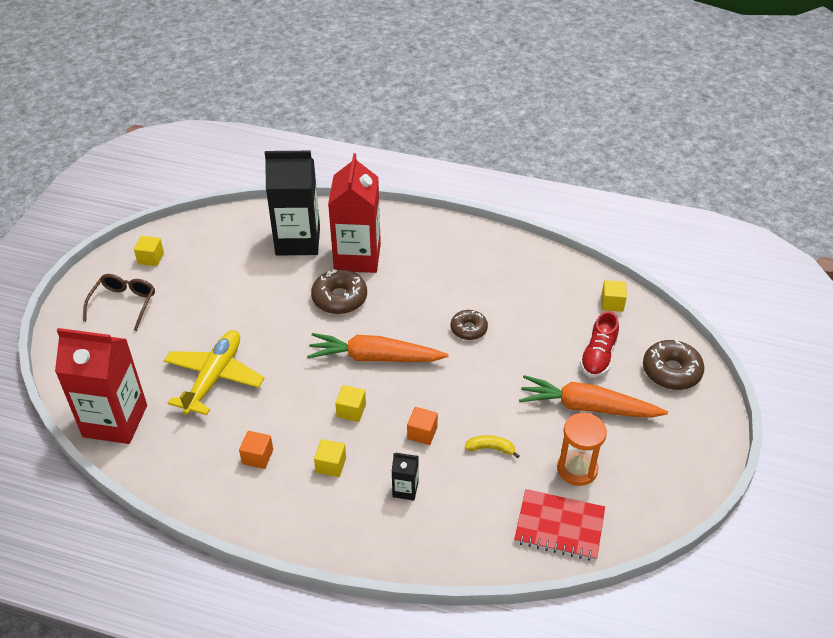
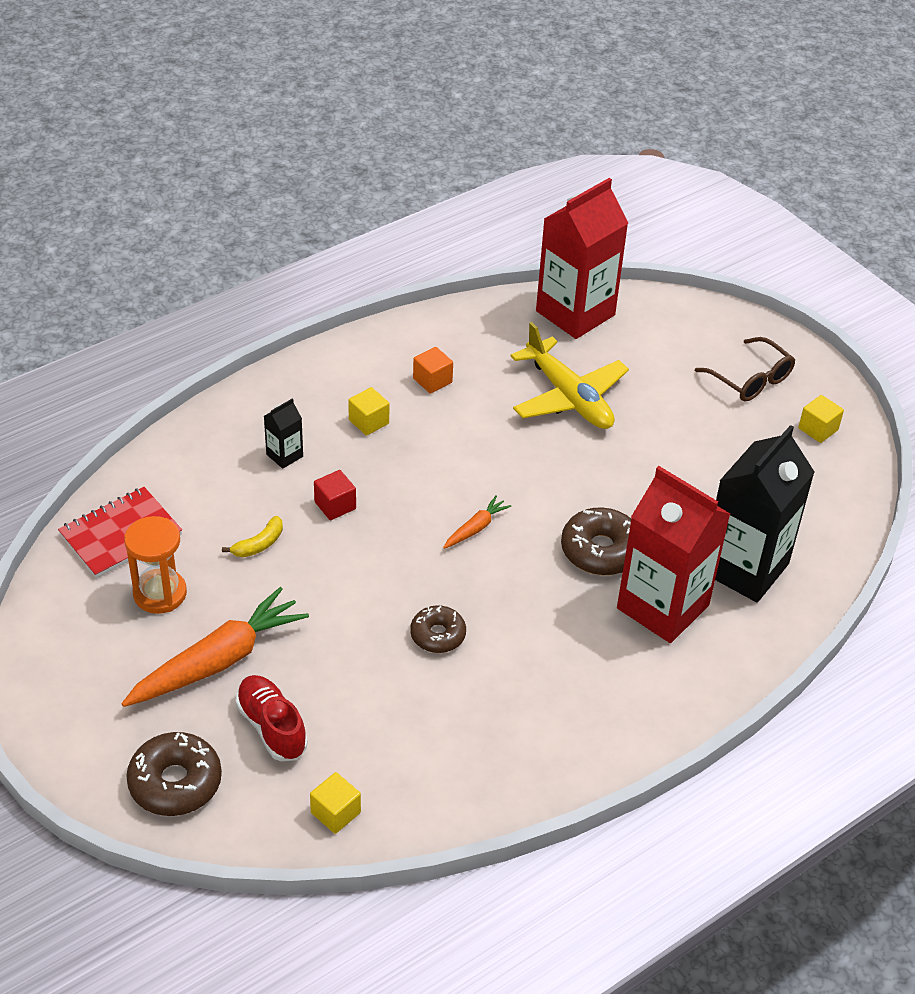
camera: 125 degrees right, 0 degrees up
(351, 411) = (420, 470): yellow cube -> none
(374, 357) = (476, 528): orange carrot -> orange carrot, size x0.46
(422, 433) = (335, 505): orange cube -> red cube

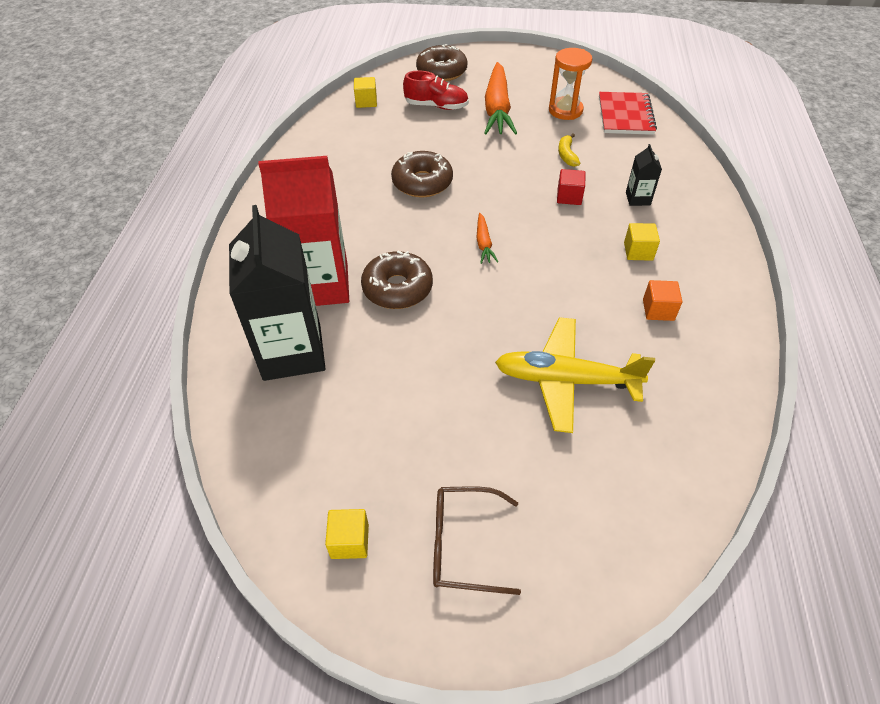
camera: 135 degrees right, 5 degrees up
(438, 635) = (422, 182): brown donut -> brown donut, size x1.54
(575, 313) = (680, 470): red carton -> none

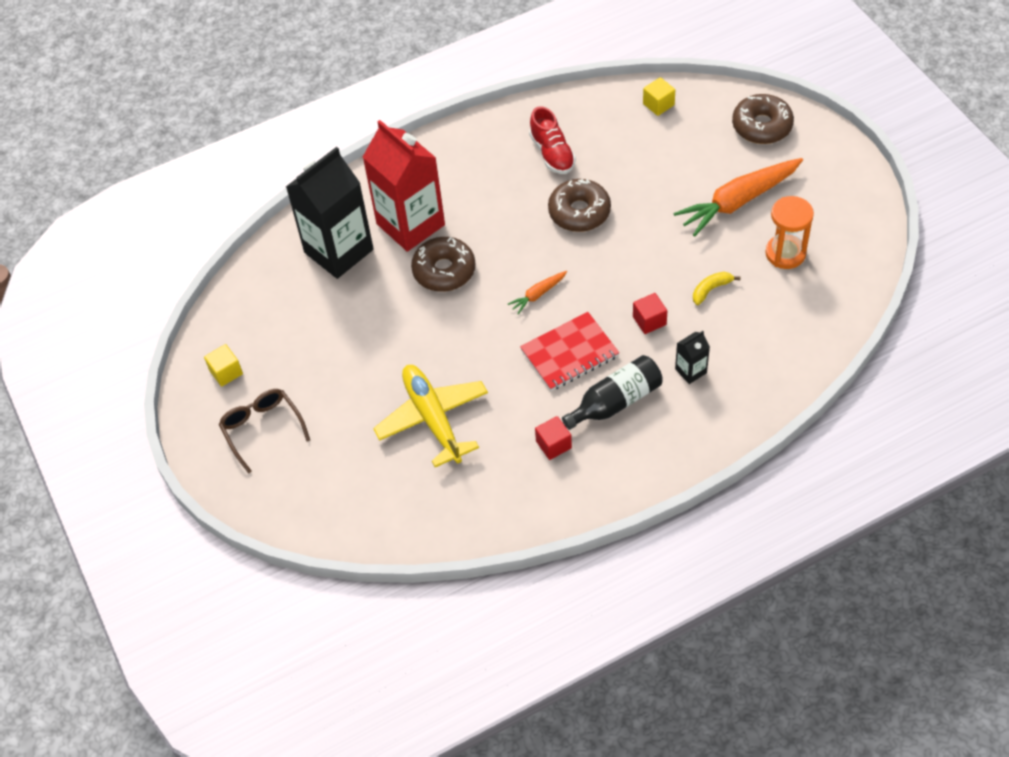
camera: 60 degrees right, 5 degrees up
(436, 106) = (699, 156): red shoe -> red shoe (552, 153)
(625, 115) = (822, 304): red notebook -> red notebook (569, 353)
(638, 251) = (616, 402): yellow cube -> black bottle
(658, 310) = (553, 444): orange cube -> red cube

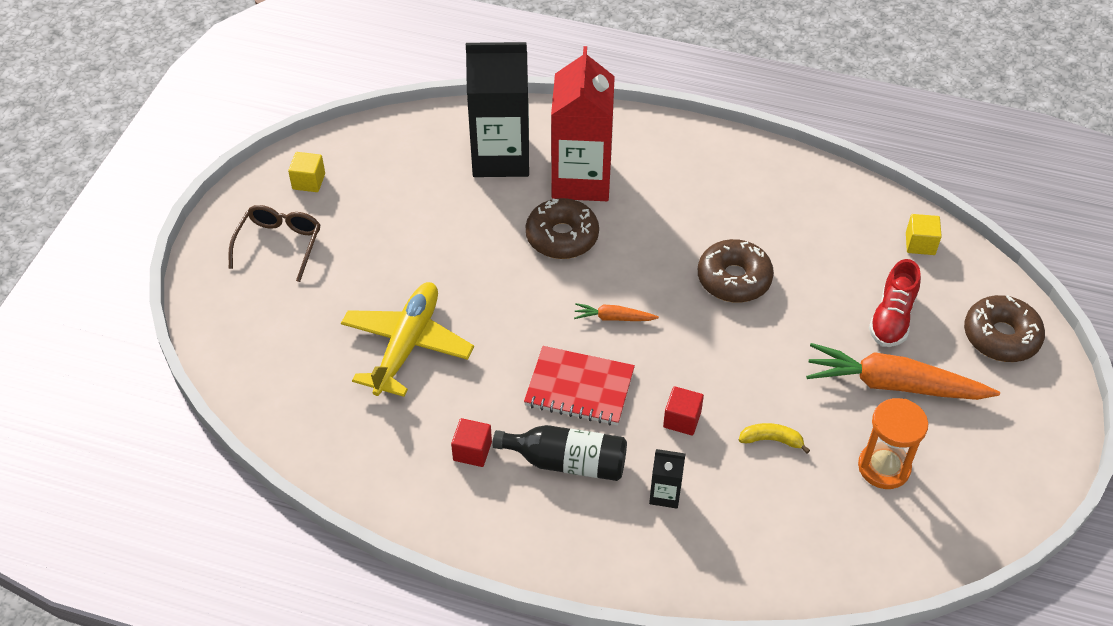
camera: 40 degrees right, 5 degrees down
(552, 153) = (770, 213): red shoe -> red shoe (892, 318)

